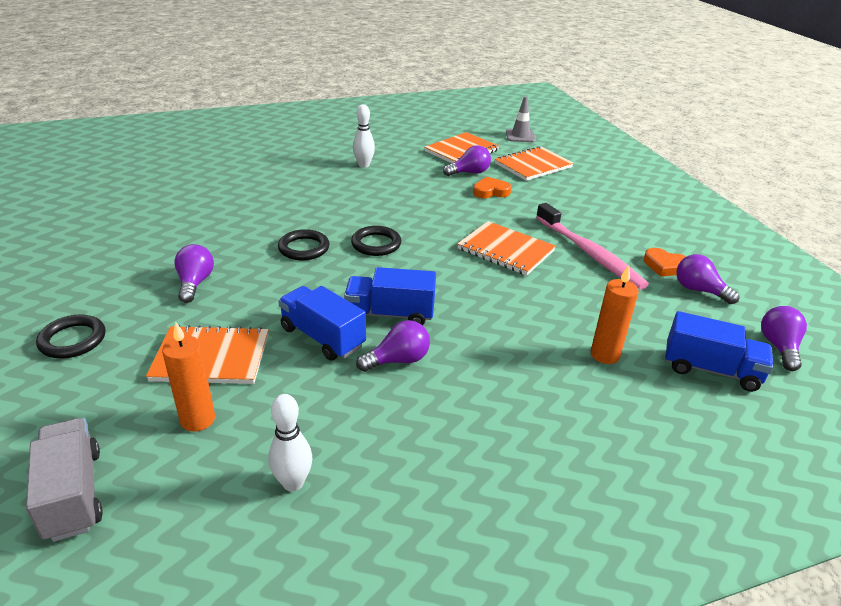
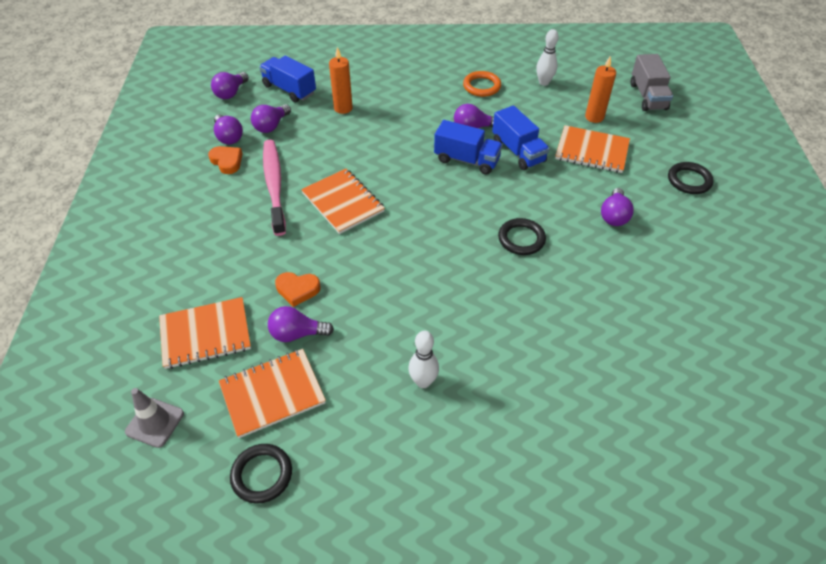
camera: 160 degrees left, 15 degrees up
(376, 244) = (454, 232): black ring -> black ring (262, 475)
(412, 445) = (481, 86): none -> orange ring
(668, 312) = (271, 126): none -> purple light bulb

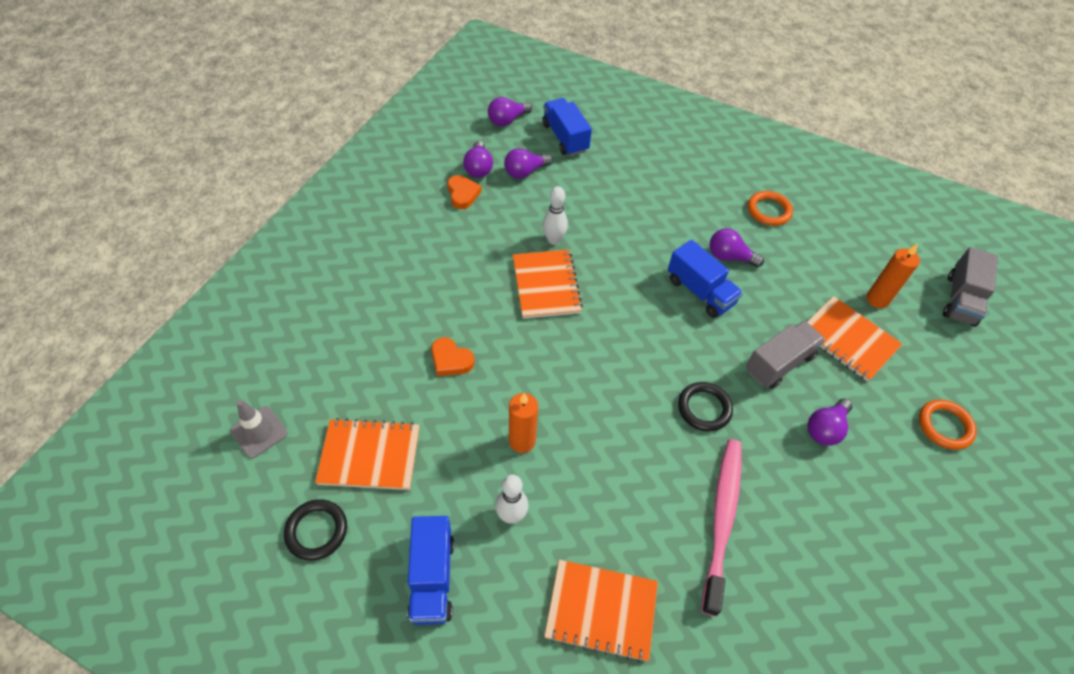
camera: 25 degrees right, 5 degrees up
(205, 334) = (346, 366): orange notebook -> orange notebook (601, 610)
(274, 185) = (492, 238): pink toothbrush -> pink toothbrush (722, 519)
(297, 334) = (425, 406): purple light bulb -> none
(343, 108) = (606, 179): orange candle -> orange candle (522, 441)
(518, 151) = (762, 305): blue truck -> blue truck (432, 578)
(544, 82) = (843, 233): white bowling pin -> white bowling pin (553, 240)
(555, 186) = (779, 363): none -> grey truck
(689, 180) = (944, 426): black ring -> orange ring

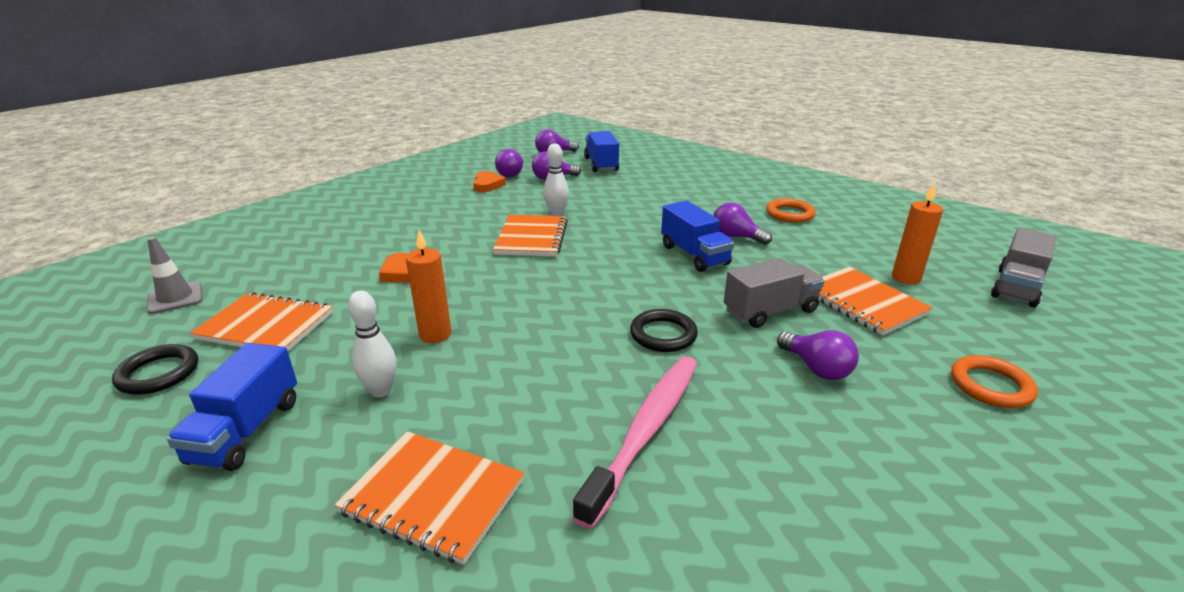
camera: 15 degrees right, 25 degrees down
(825, 429) = (816, 368): purple light bulb -> purple light bulb turned 90 degrees counterclockwise

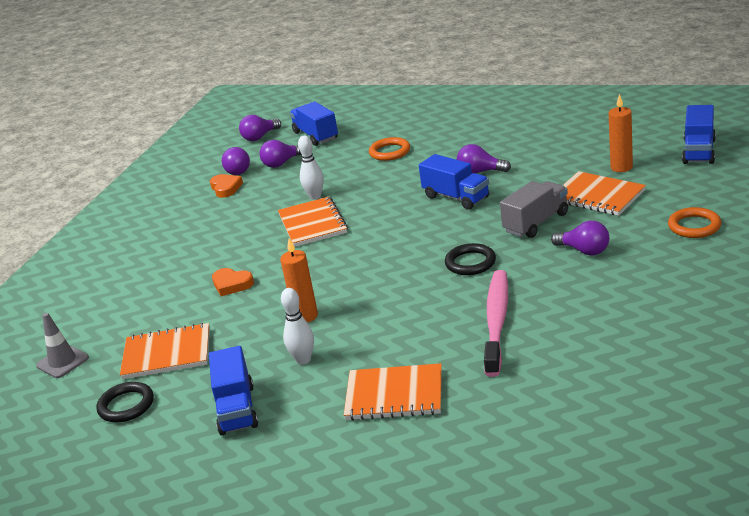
camera: 15 degrees left, 0 degrees up
(789, 214) = (513, 138): orange ring -> orange ring (390, 152)
(1016, 287) = (699, 151): grey truck -> blue truck

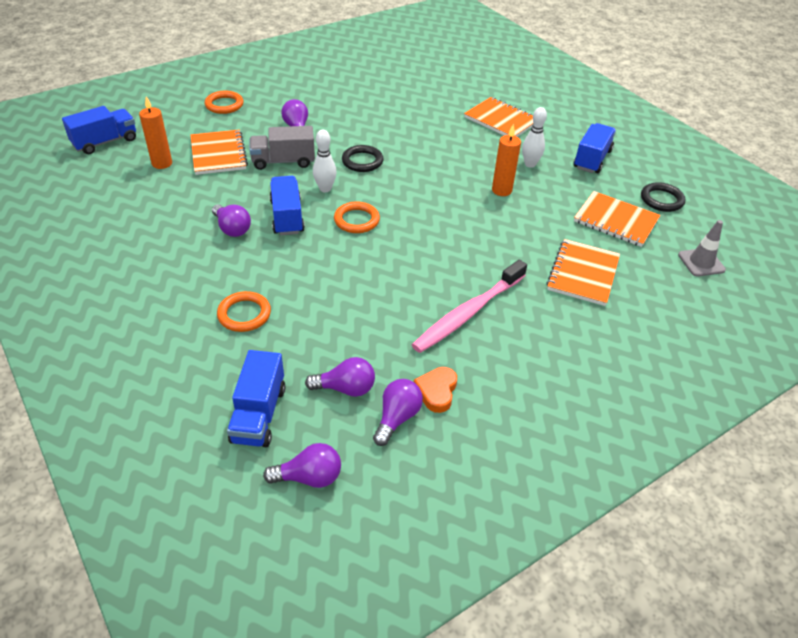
camera: 150 degrees left, 15 degrees up
(232, 284) = (529, 250): orange heart -> none
(312, 224) = (412, 270): orange notebook -> orange notebook (583, 274)
(315, 196) = (374, 304): white bowling pin -> white bowling pin (325, 189)
(400, 225) = (356, 220): none -> orange ring
(497, 321) = (403, 122): pink toothbrush -> pink toothbrush (468, 313)

